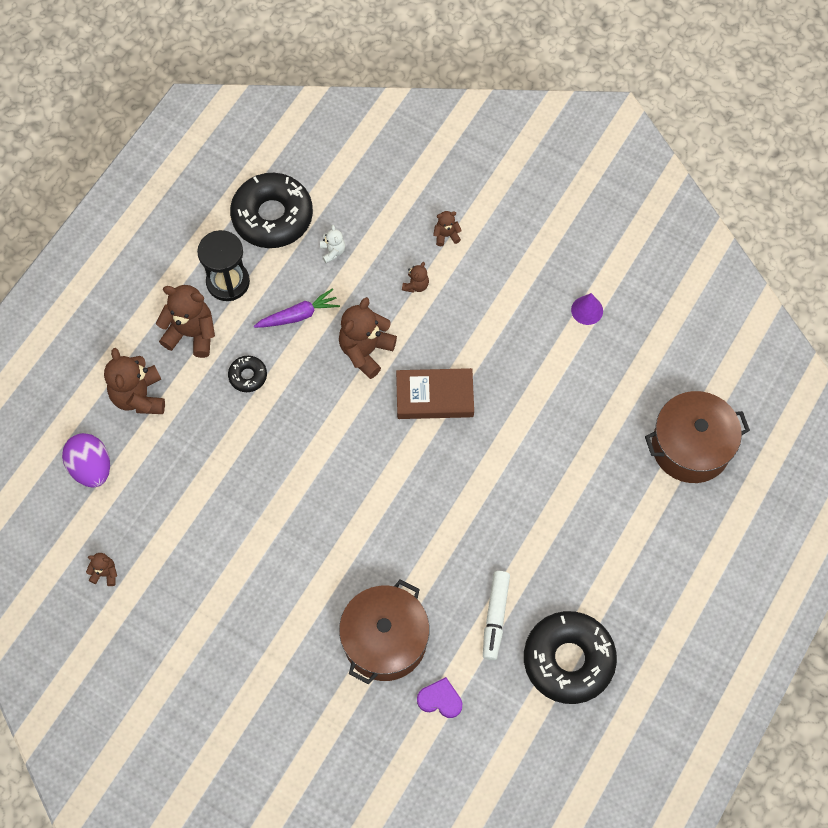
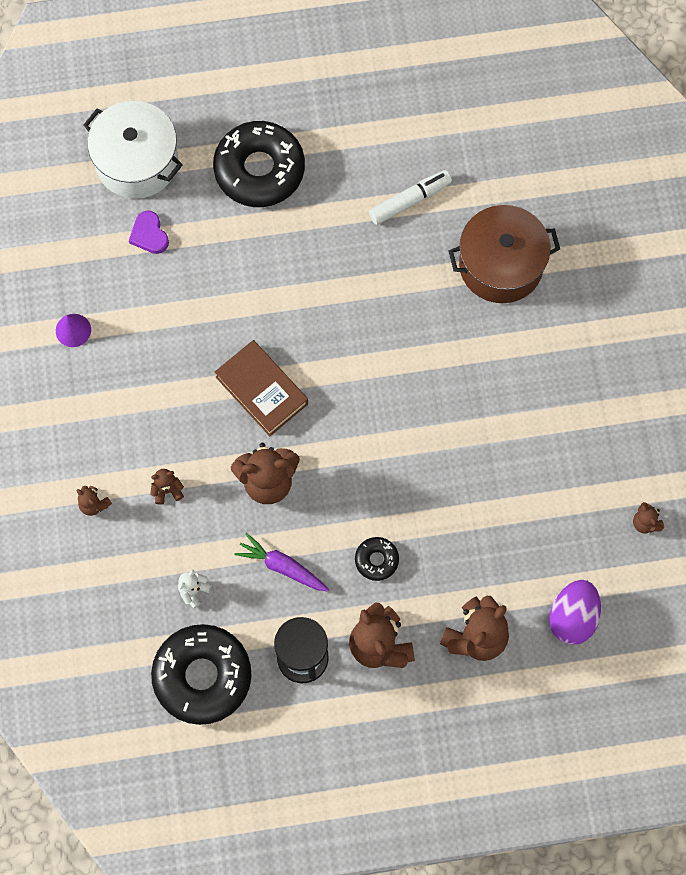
camera: 130 degrees left, 5 degrees up
(440, 699) = (509, 191): purple heart -> purple heart (149, 234)
(568, 660) = (396, 125): black donut -> black donut (259, 170)
(690, 447) = (137, 162): brown pot -> white pot

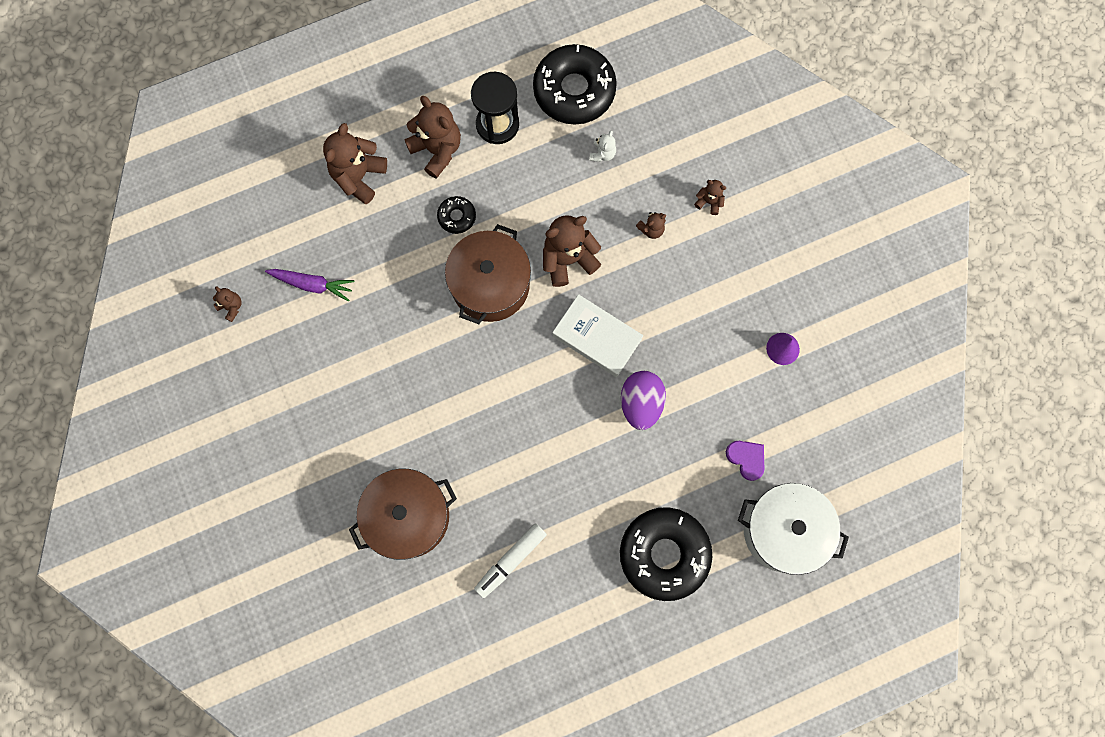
camera: 165 degrees right, 5 degrees up
(261, 390) = (597, 337): brown book -> white book
(282, 567) = (534, 191): purple carrot -> purple carrot (312, 284)
(359, 475) = (490, 284): none -> brown pot
(572, 617) = (281, 212): purple egg -> purple egg (641, 403)

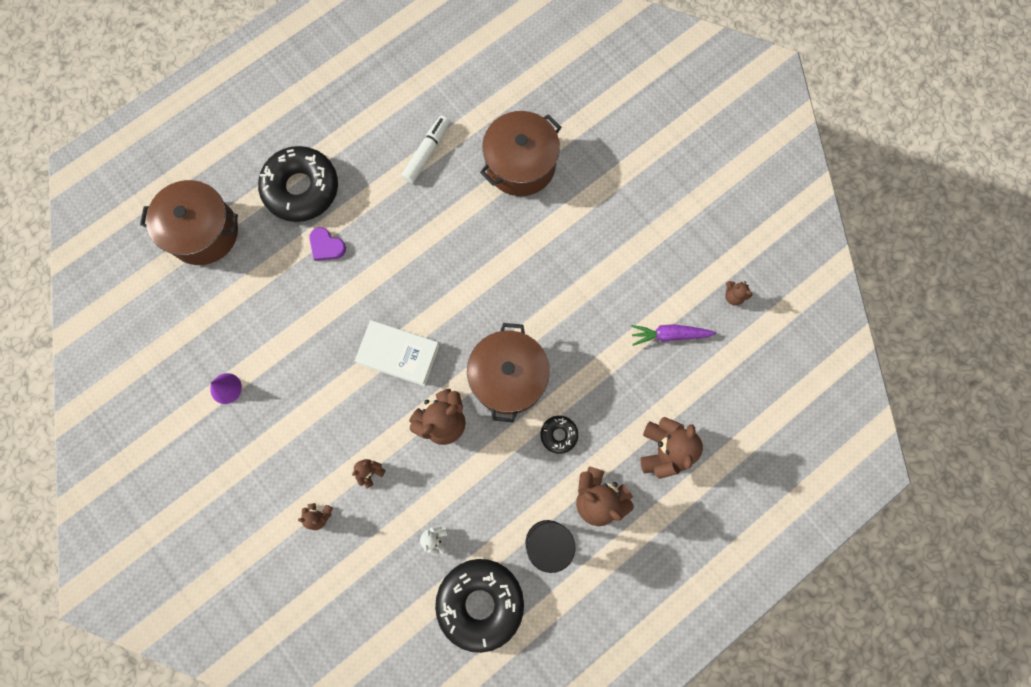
camera: 165 degrees right, 0 degrees up
(641, 403) = (346, 306): purple egg -> none
(746, 459) = (244, 282): purple heart -> purple heart (326, 246)
(784, 530) = (203, 232): white pot -> brown pot

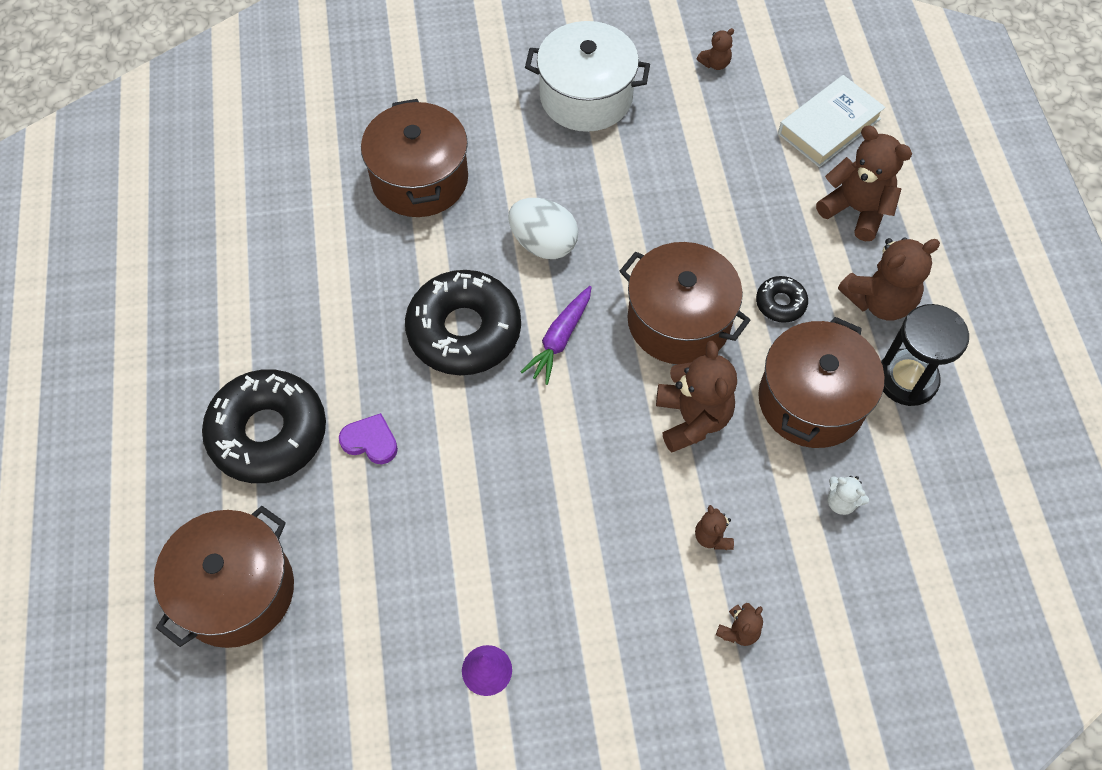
camera: 60 degrees left, 15 degrees down
(326, 246) = (370, 441): purple heart -> purple heart turned 135 degrees counterclockwise
(398, 354) = (574, 427): white book -> white book (829, 126)
(427, 152) = (330, 266): white marker -> none
(480, 603) = (948, 489): black donut -> black donut (464, 331)
(496, 488) = (811, 400): none -> brown pot
(517, 265) = (543, 243): none -> white egg
(650, 227) = (586, 96): none -> white pot
(669, 335) = (724, 140): purple carrot -> purple carrot (560, 339)

